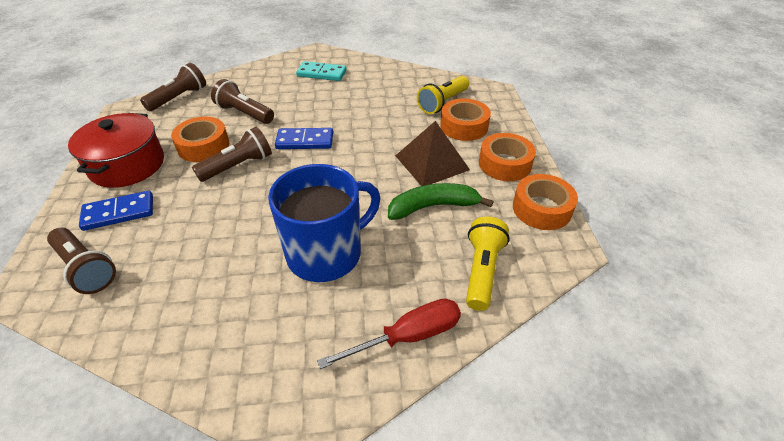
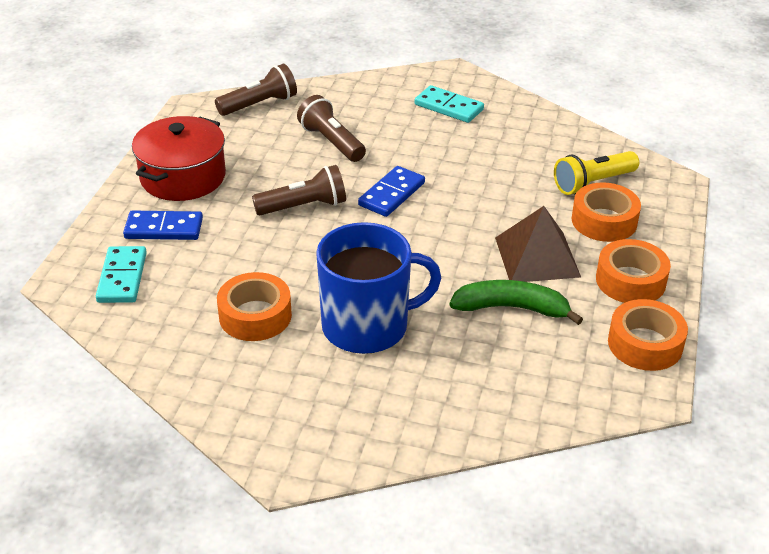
camera: 20 degrees right, 5 degrees down
(86, 268) = (122, 277): brown flashlight -> turquoise domino
(203, 146) = (271, 173): orange tape -> orange tape (255, 316)
(305, 141) = (392, 194): blue domino -> blue domino turned 75 degrees counterclockwise
(408, 336) = (419, 426): red screwdriver -> none
(482, 271) = (532, 389): yellow flashlight -> none

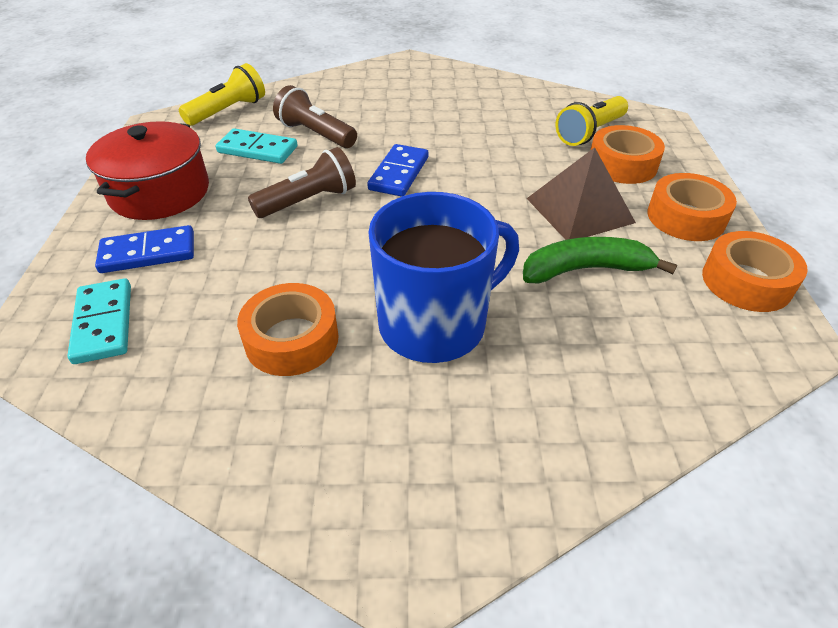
camera: 15 degrees left, 5 degrees up
(259, 104) = (228, 111): brown flashlight -> yellow flashlight
(448, 107) = (419, 88): turquoise domino -> turquoise domino (257, 150)

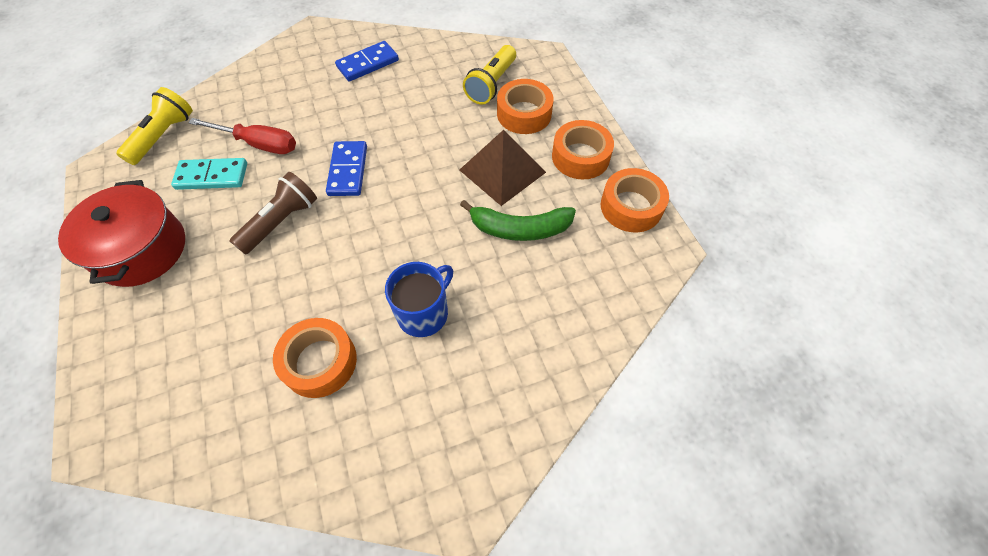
camera: 20 degrees left, 15 degrees up
(103, 323) = (157, 398): turquoise domino -> none
(148, 253) = (162, 317): blue domino -> blue domino (368, 64)
(316, 134) = (259, 144): brown flashlight -> red screwdriver
(435, 324) = (423, 313): blue mug -> blue mug, size x0.63
(585, 270) = (519, 229): green banana -> green banana turned 150 degrees counterclockwise

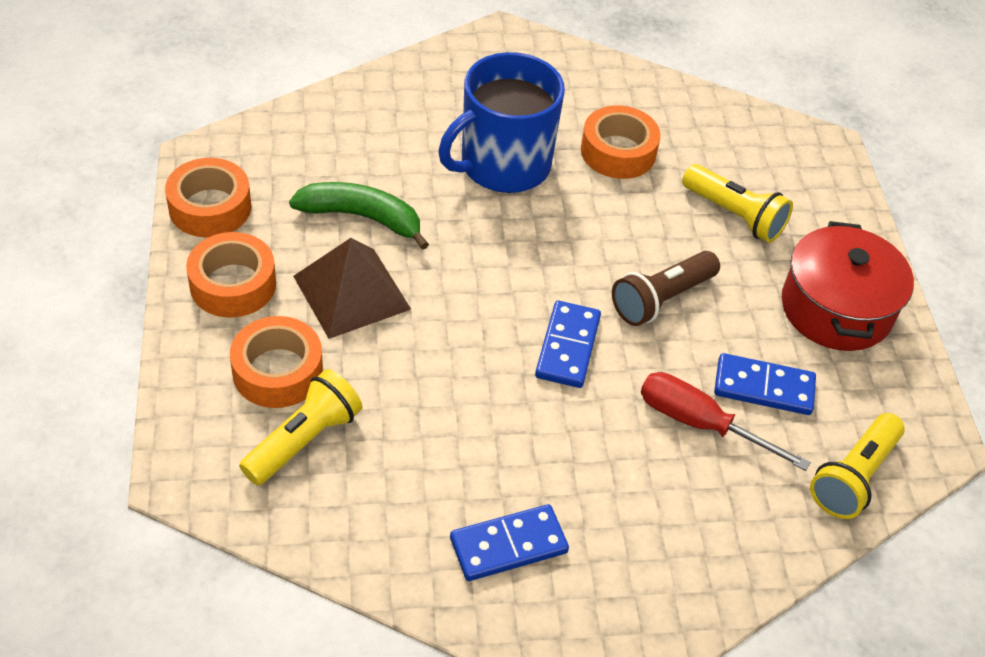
camera: 170 degrees left, 10 degrees down
(212, 176) = (763, 387): turquoise domino -> blue domino
(212, 318) = (734, 215): none -> yellow flashlight
(423, 313) = (503, 165): blue mug -> blue mug, size x1.58

